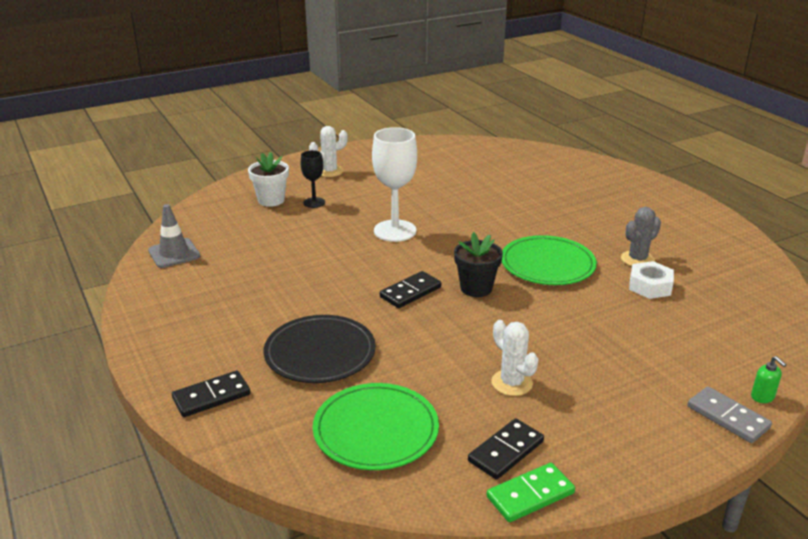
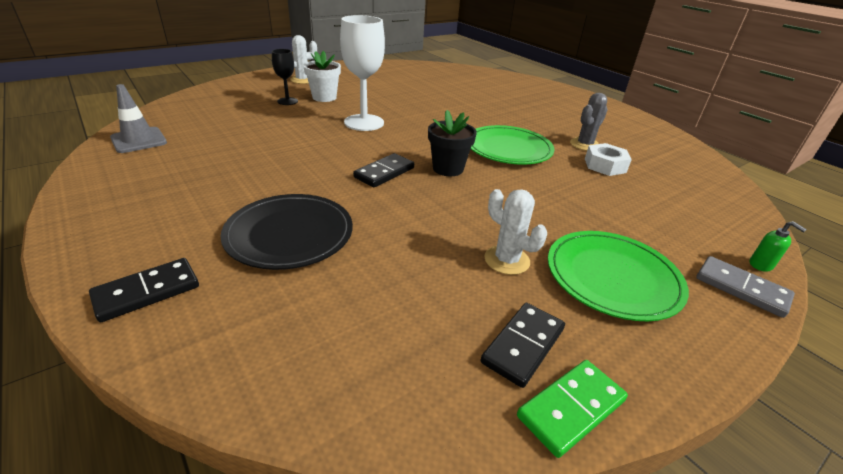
camera: 10 degrees left, 5 degrees up
(271, 200) = (247, 99): white flower pot -> white flower pot (324, 97)
(376, 430) = (359, 326): green plate -> green plate (612, 277)

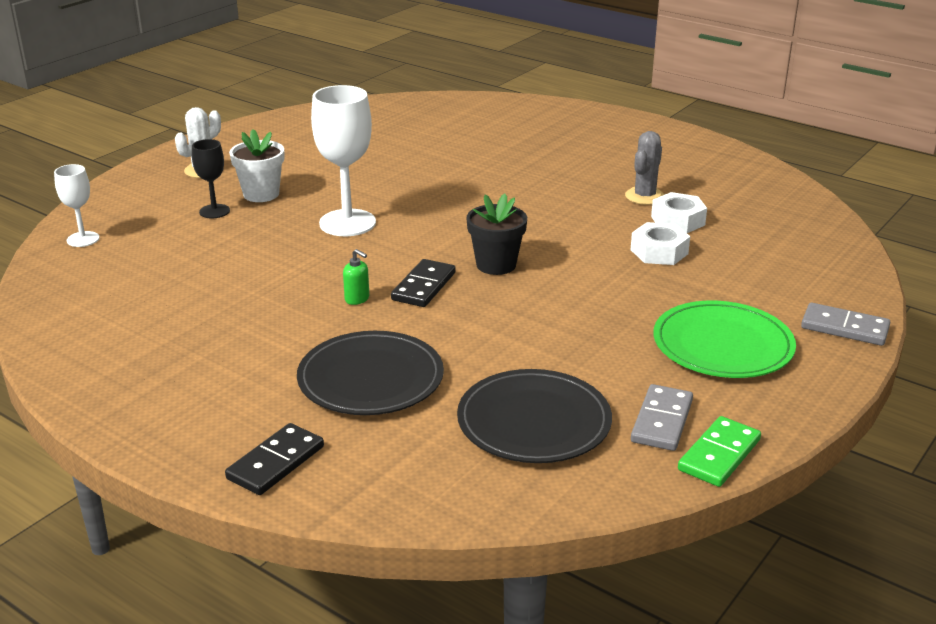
camera: 15 degrees left, 5 degrees down
(139, 140) = (71, 312): grey traffic cone -> none
(196, 101) = (83, 239): none -> white goblet
(397, 311) = (534, 421): none -> black plate
(506, 260) = (613, 352): white cactus -> none
(508, 148) = (554, 222): green plate -> none
(523, 345) = (662, 421): black domino -> grey domino
(581, 185) = (659, 252): none -> white nut
(761, 265) = (861, 301): green soap dispenser -> green soap dispenser (357, 299)

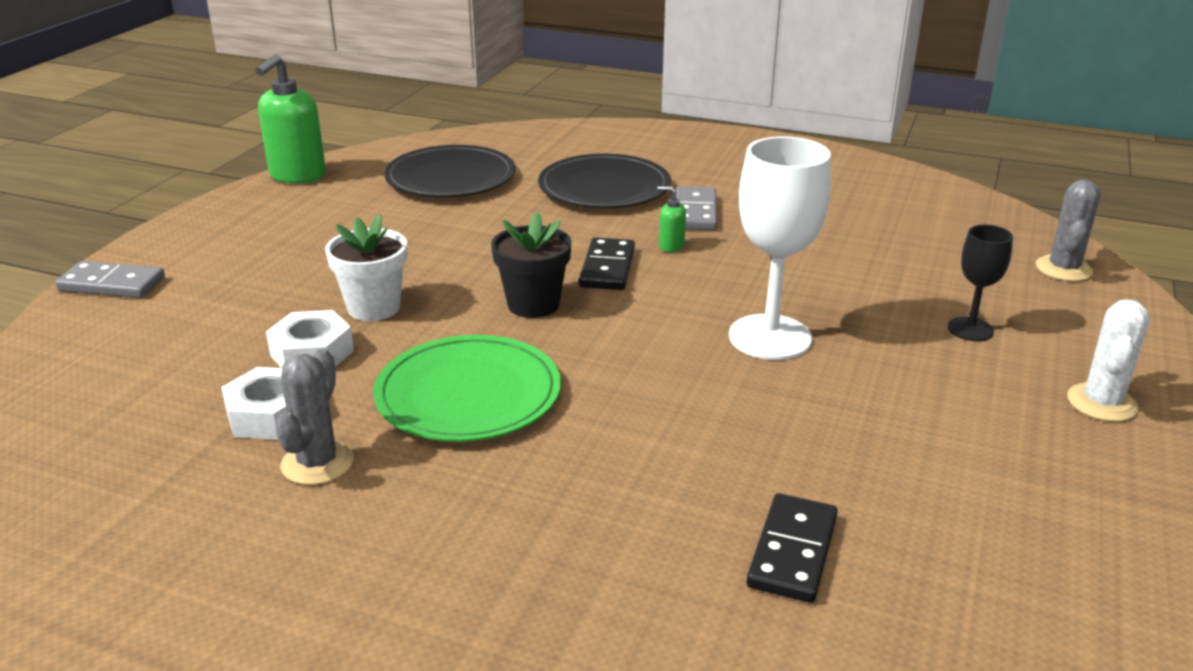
camera: 165 degrees right, 0 degrees up
(83, 239) = (1063, 269): white goblet -> grey cactus
(261, 194) = (947, 368): white flower pot -> white flower pot (374, 308)
(276, 463) = (635, 138): black domino -> black domino (792, 551)
(662, 421) = (340, 189): grey domino -> grey domino (695, 212)
(719, 455) = (297, 176): green domino -> green soap dispenser
(722, 345) = (264, 251): green plate -> green plate (468, 394)

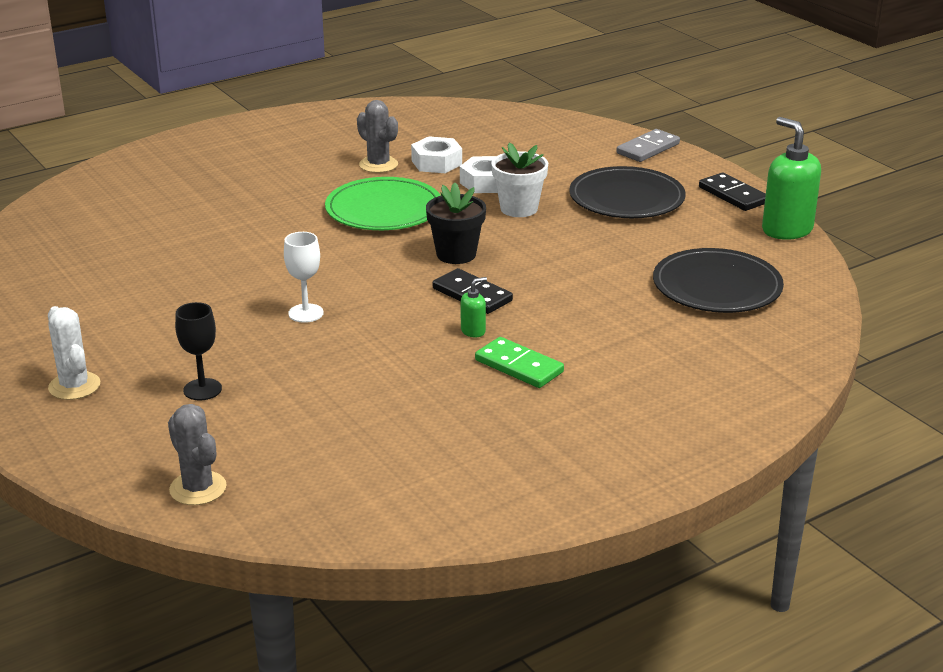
camera: 125 degrees right, 0 degrees up
(604, 187) = (619, 345): black plate -> black plate (626, 198)
(695, 212) = (519, 366): grey domino -> green domino
(770, 337) = (306, 313): white goblet -> white goblet, size x0.54
(792, 551) = (148, 241): black domino -> black domino (733, 195)

